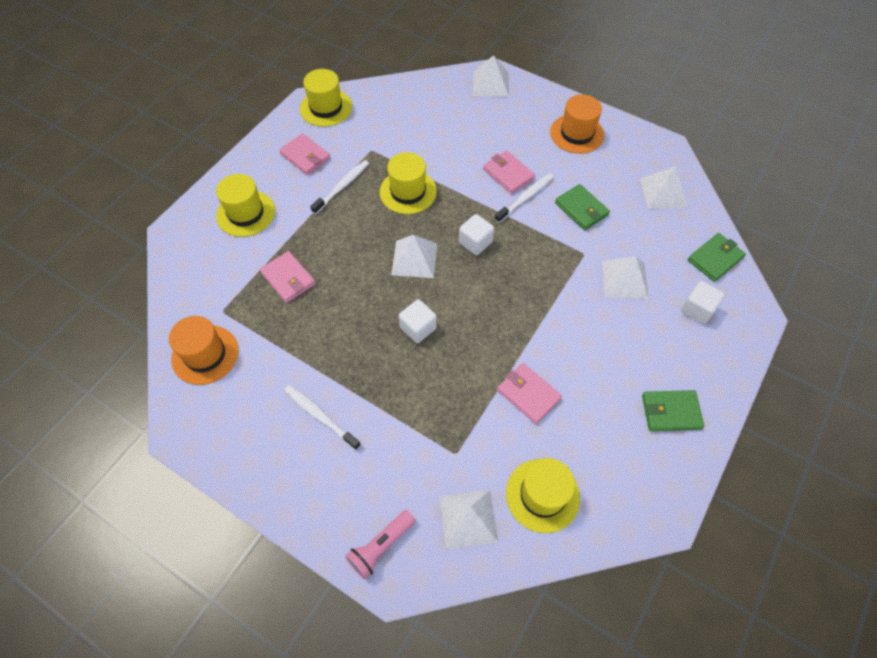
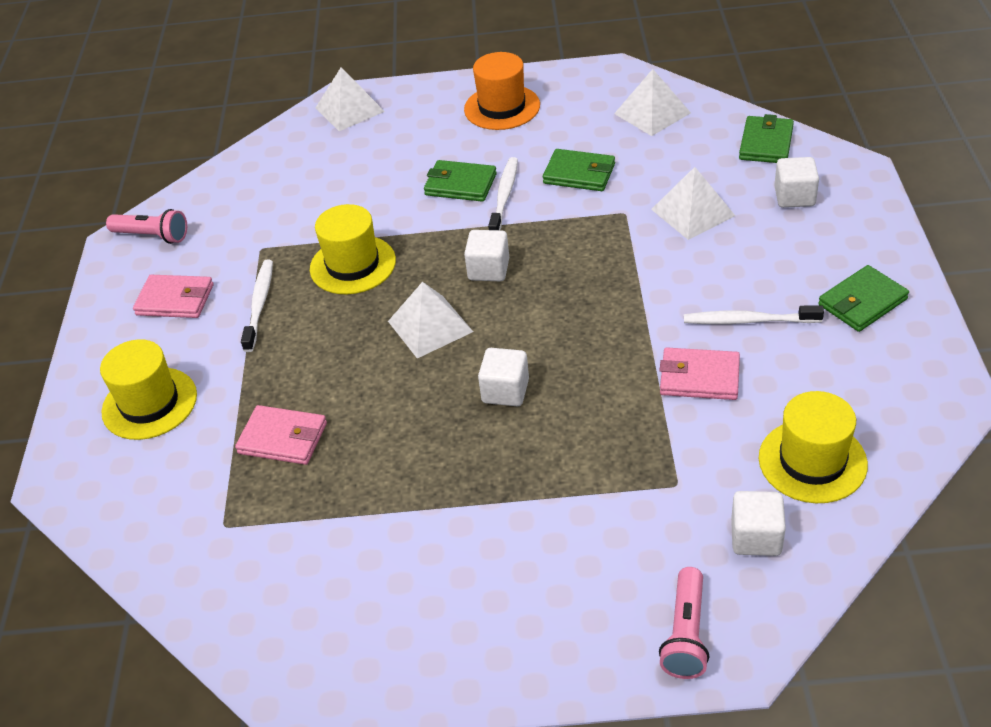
camera: 30 degrees left, 15 degrees down
(205, 355) = (247, 587): orange hat -> none
(320, 416) = (474, 554): white toothbrush -> white toothbrush (749, 321)
(326, 108) = (152, 236): yellow hat -> pink flashlight
(468, 518) = (756, 537): white pyramid -> white cube
(508, 174) = (460, 184): pink wallet -> green wallet

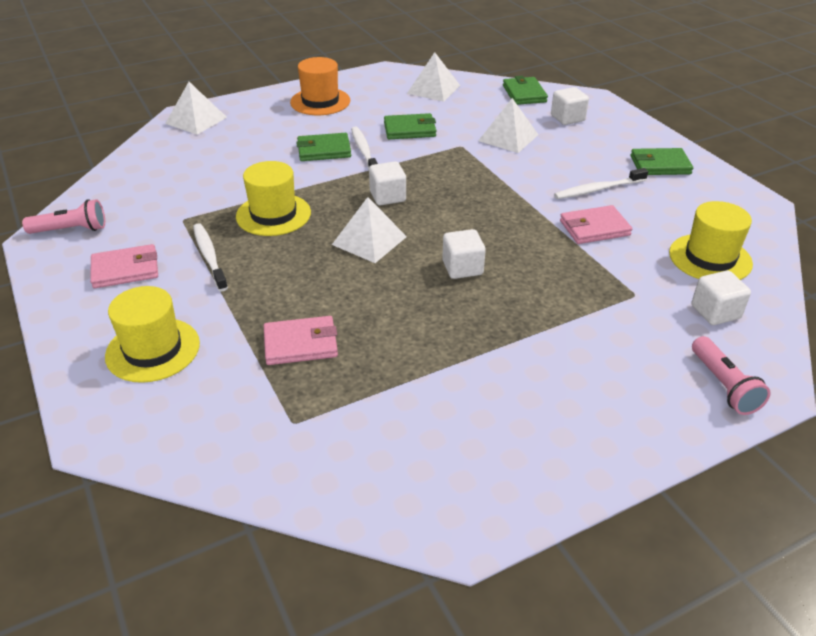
camera: 30 degrees left, 5 degrees down
(862, 302) = (660, 165): green wallet -> green wallet turned 60 degrees clockwise

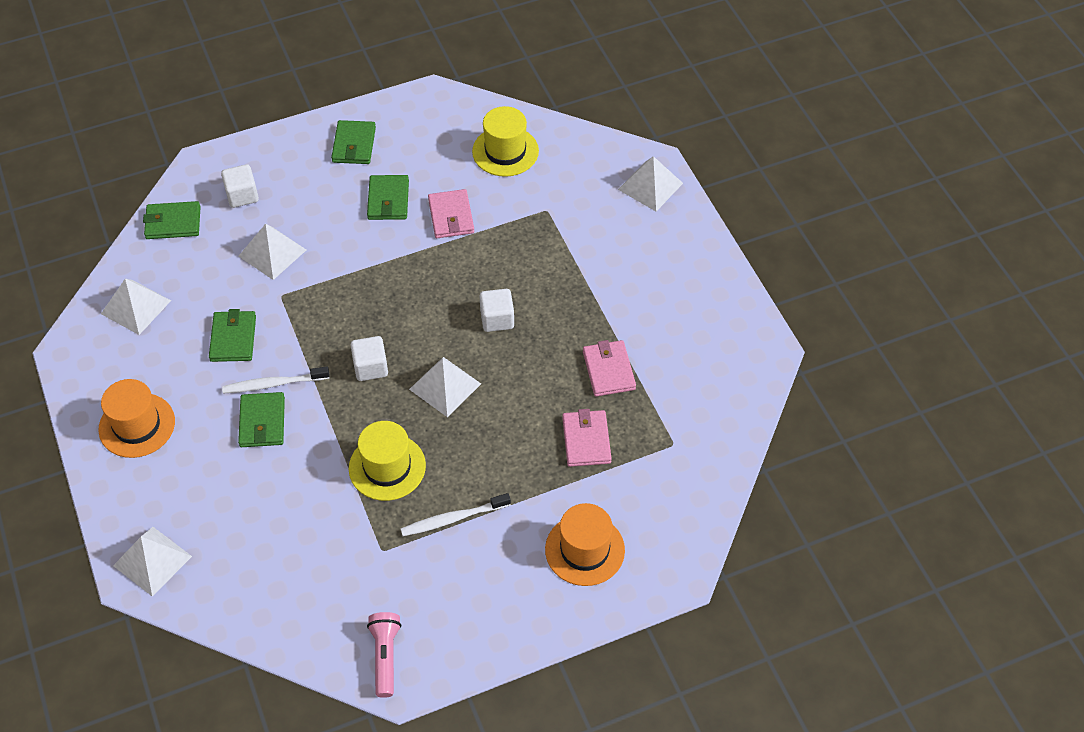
camera: 85 degrees left, 15 degrees up
(125, 270) = (465, 590): pink wallet -> pink wallet (609, 370)
(153, 350) = (584, 550): yellow hat -> orange hat
(598, 189) = (388, 200): white toothbrush -> green wallet
(715, 312) = (572, 168): white cube -> none
(724, 385) = (650, 186): pink flashlight -> white pyramid

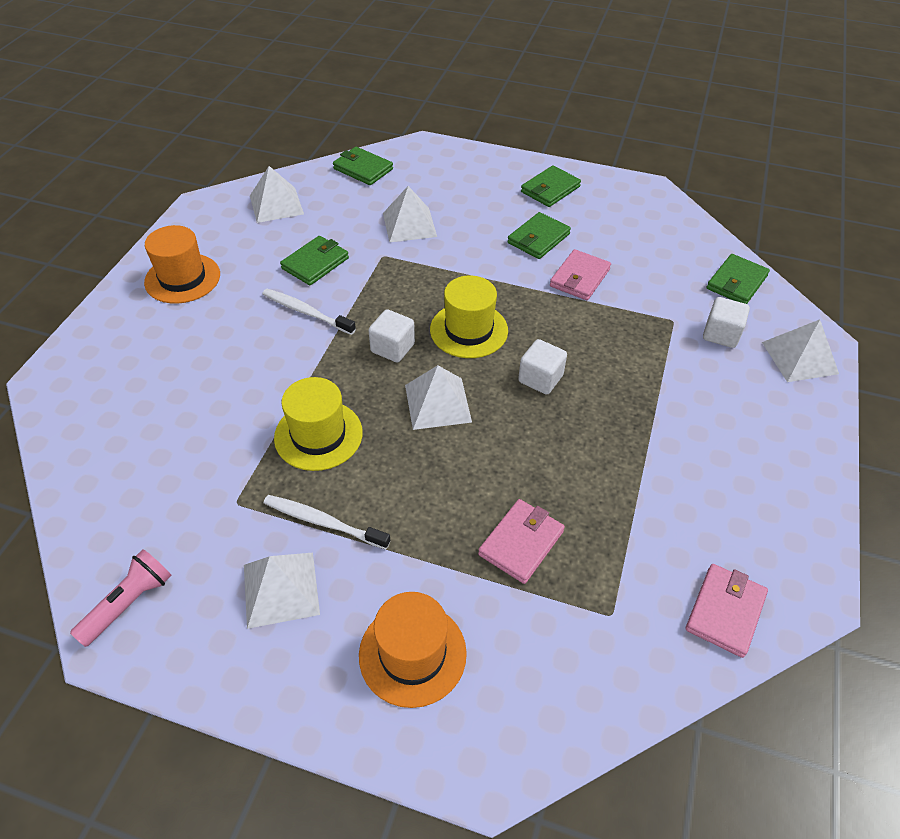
camera: 40 degrees right, 5 degrees down
(152, 561) = (73, 378): white pyramid -> white pyramid (281, 589)
(242, 195) = (430, 178): white cube -> white cube (721, 334)
(262, 422) = (266, 333): green wallet -> green wallet (736, 282)
(505, 151) = (676, 257): yellow hat -> yellow hat (469, 330)
(609, 370) = (607, 492): pink wallet -> pink wallet (725, 612)

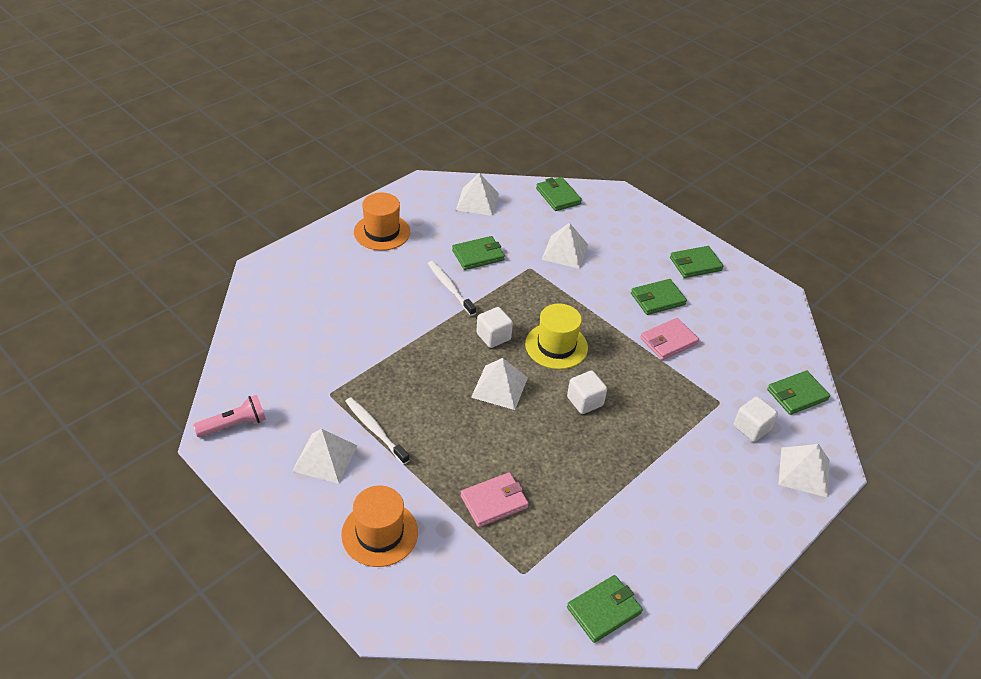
camera: 25 degrees right, 5 degrees down
(318, 435) = (406, 374): yellow hat -> none
(725, 612) = (604, 610): pink wallet -> green wallet

